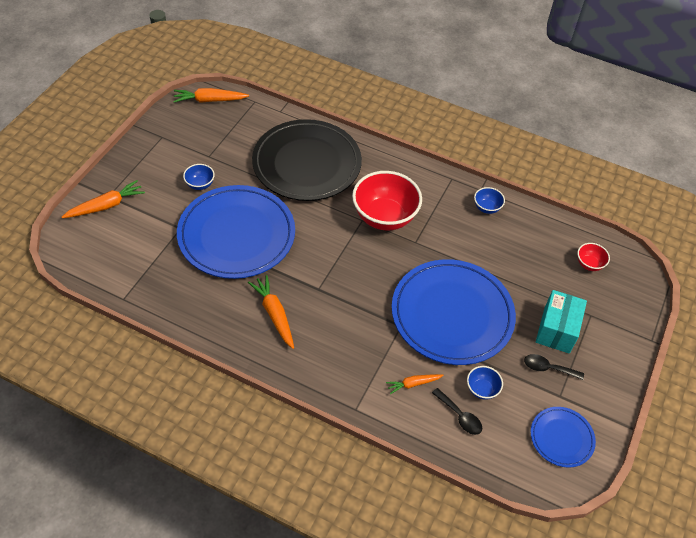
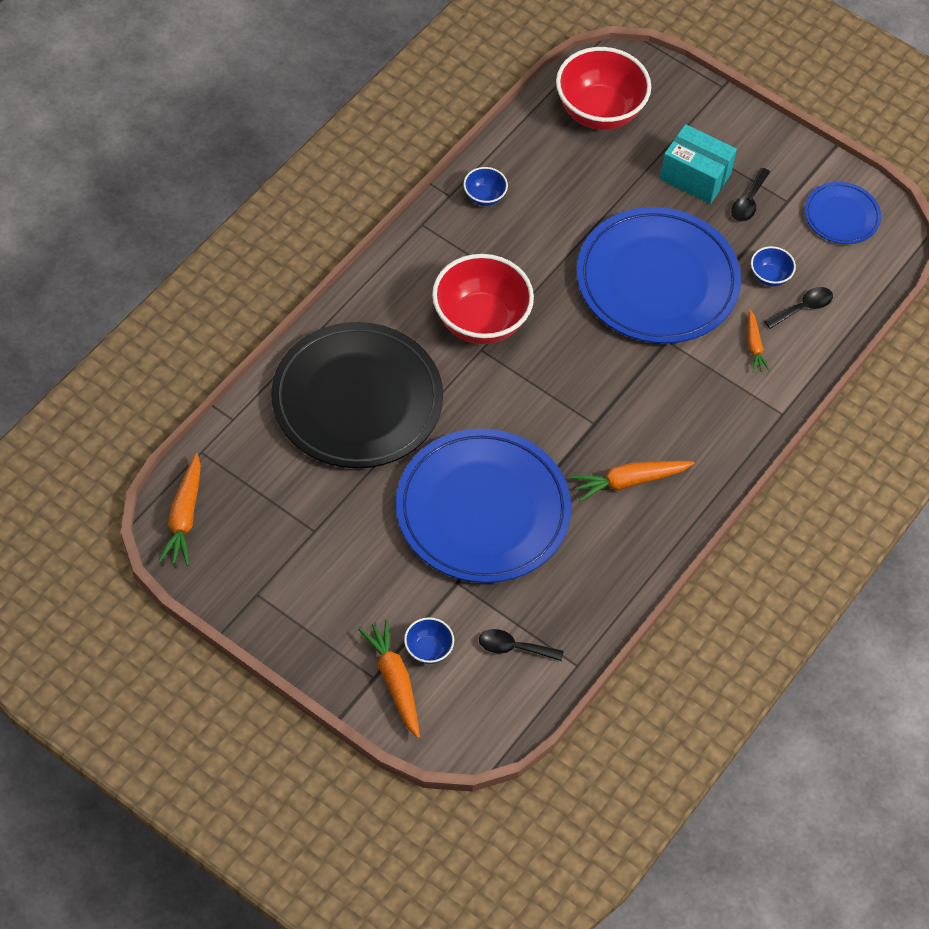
camera: 80 degrees left, 5 degrees up
(134, 263) = (513, 648): none -> black spoon
(200, 184) = (373, 548): blue bowl -> blue bowl (428, 650)
(589, 264) = (599, 112): red bowl -> red bowl, size x2.19

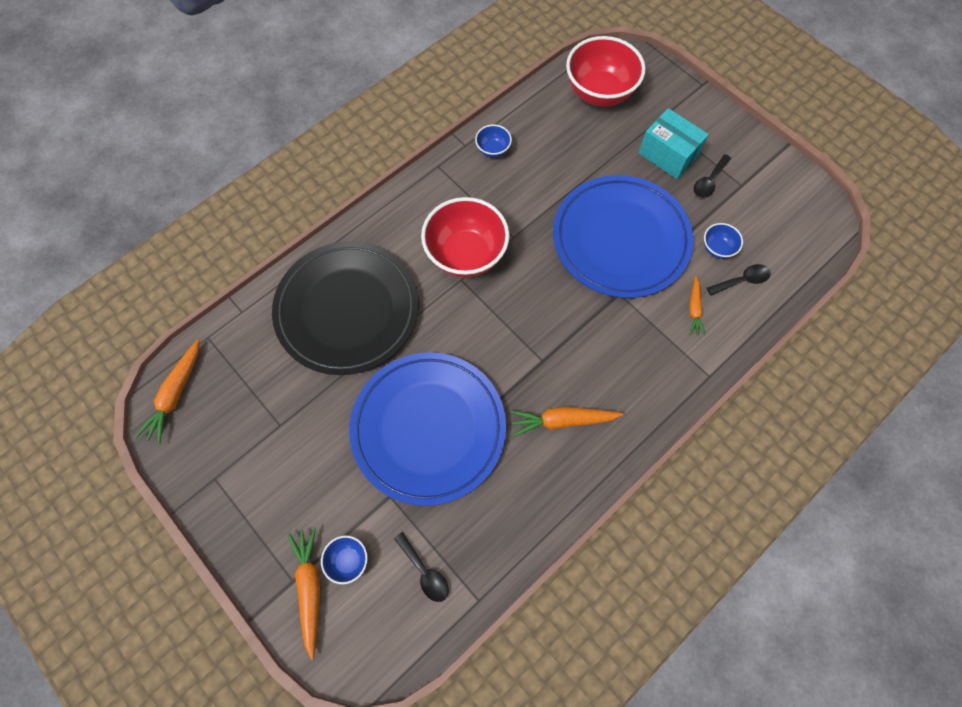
camera: 15 degrees right, 10 degrees up
(513, 648) = (425, 572): black spoon -> black spoon turned 150 degrees counterclockwise
(841, 216) = (786, 204): blue plate -> none

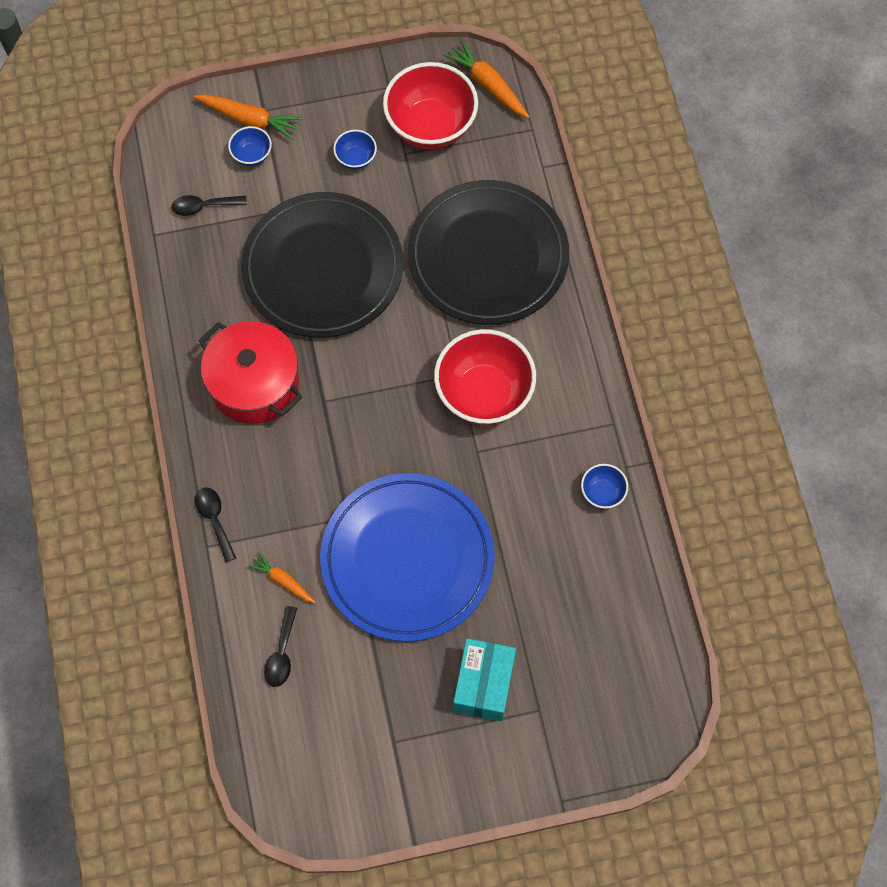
camera: 120 degrees right, 0 degrees up
(428, 428) = (323, 268): blue plate -> black plate
(562, 421) = (254, 384): orange carrot -> red pot
(599, 93) = (618, 663): red bowl -> red bowl (430, 126)
(668, 155) = (483, 684): turquoise box -> turquoise box turned 60 degrees counterclockwise
(709, 181) = (420, 707): black spoon -> black spoon (214, 520)
(717, 248) = (334, 654): blue bowl -> blue bowl (356, 159)

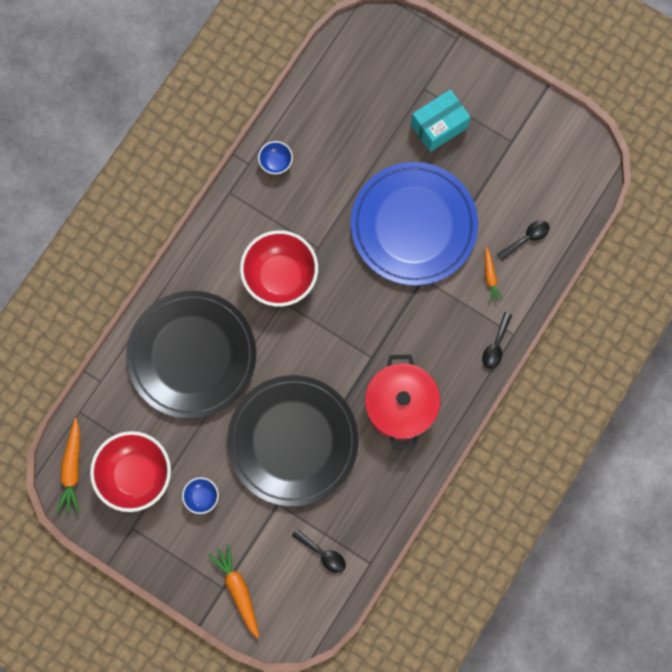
camera: 135 degrees left, 10 degrees up
(252, 155) = (261, 561): blue bowl -> none

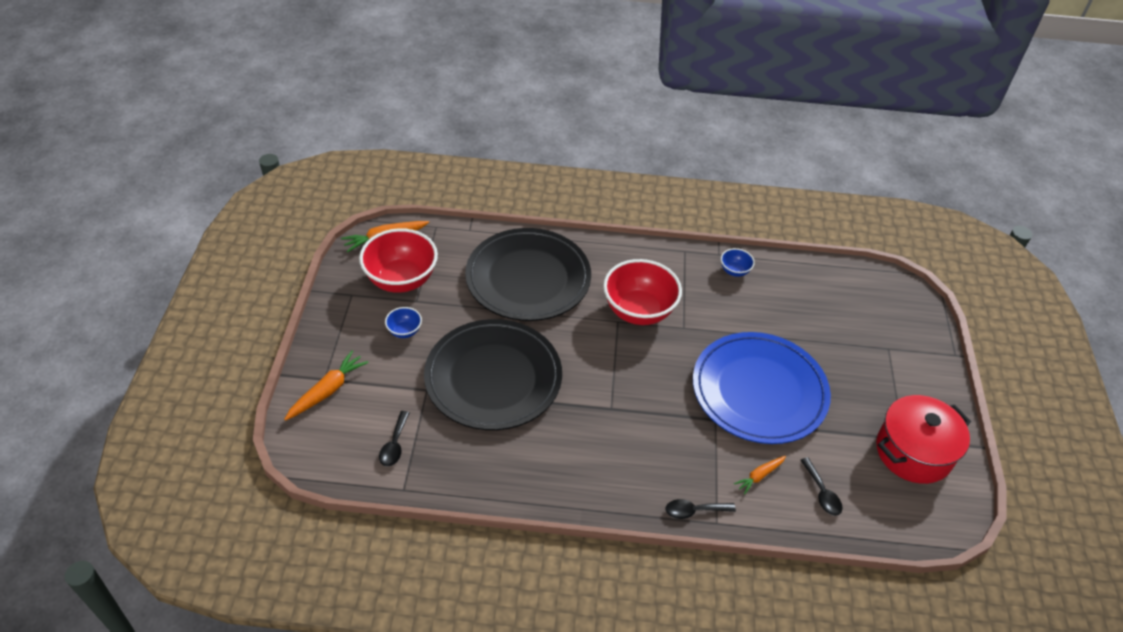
camera: 60 degrees right, 30 degrees down
(400, 405) = (579, 451): red pot -> red pot (913, 452)
(439, 126) = (865, 373): turquoise box -> none
(527, 238) = (822, 493): black spoon -> black spoon turned 45 degrees clockwise

